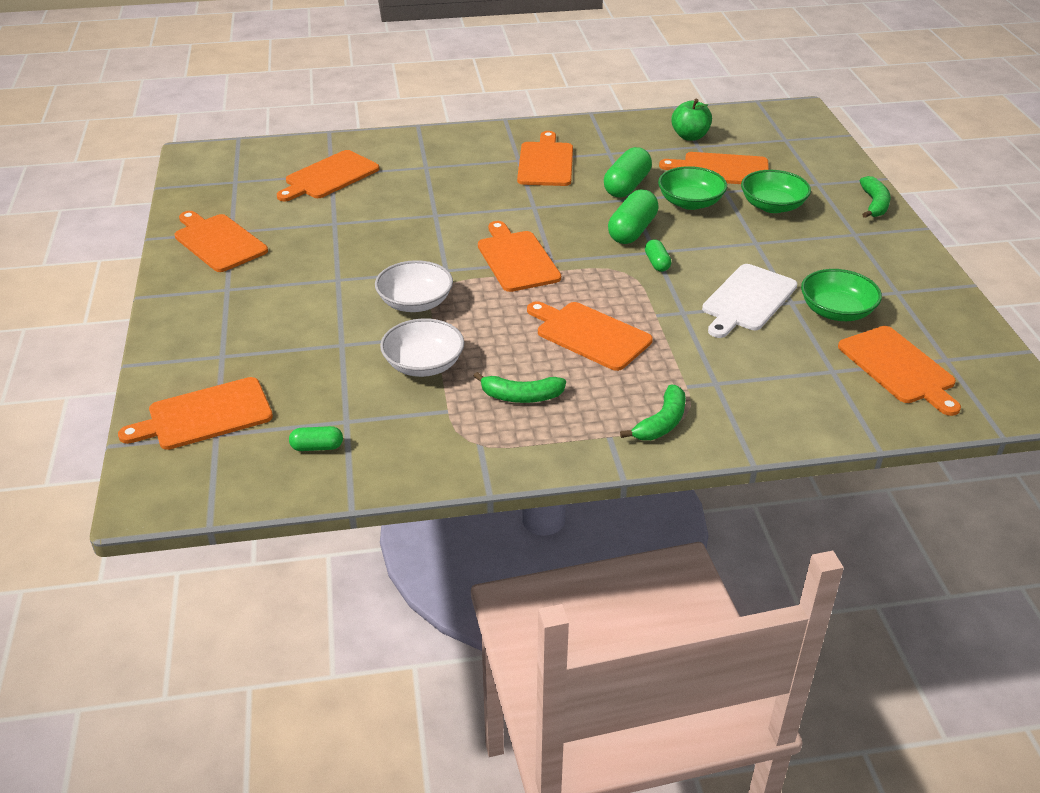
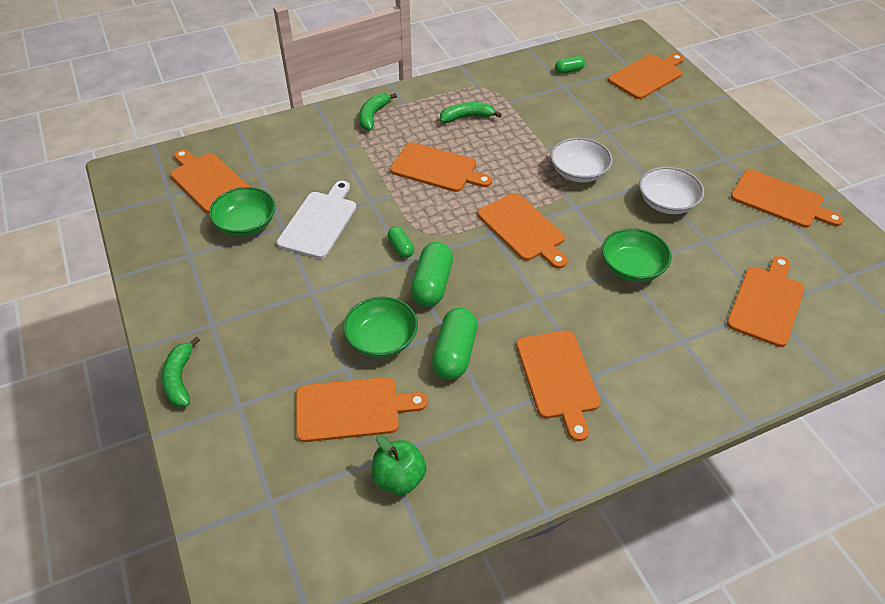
camera: 165 degrees right, 10 degrees up
(423, 364) = (541, 127): white bowl -> white bowl (667, 203)
(772, 206) = (293, 352): green bowl -> green bowl (632, 267)

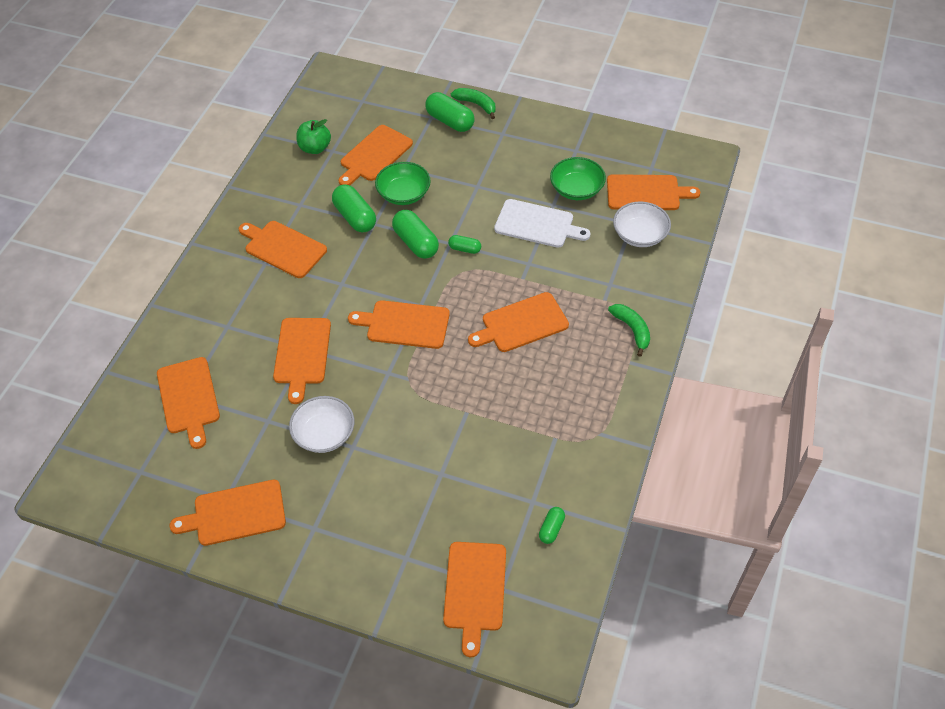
camera: 135 degrees right, 5 degrees up
(231, 382) = (450, 121): none -> green capsule
(319, 222) = (537, 224): white cutting board -> white cutting board turned 45 degrees counterclockwise
(466, 117) = (564, 390): green banana -> none
(578, 172) = (418, 408): white bowl -> white bowl (640, 235)
(632, 267) = (302, 354): green bowl -> orange cutting board

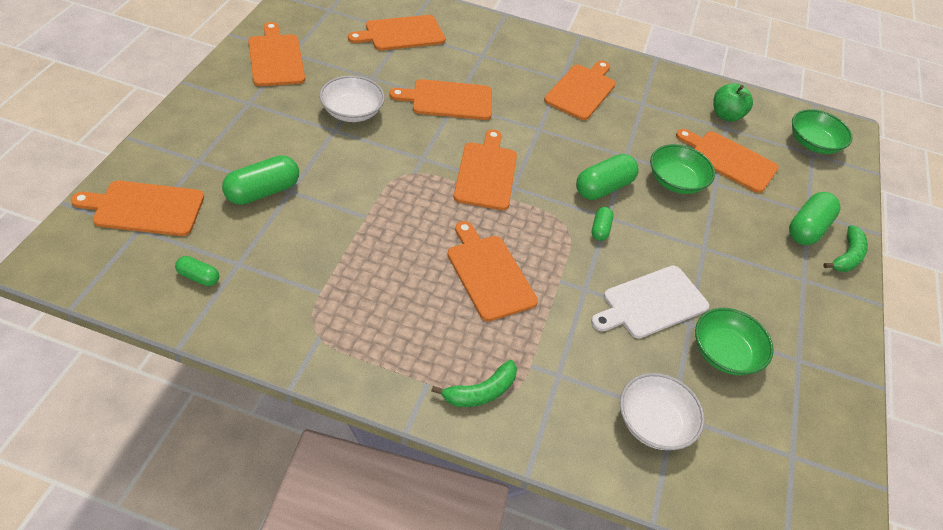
camera: 80 degrees right, 5 degrees down
(349, 98) = (813, 143): none -> green bowl
(355, 217) = (633, 142): green capsule -> green capsule (263, 192)
(537, 224) = (652, 303): white cutting board -> white cutting board turned 45 degrees clockwise
(646, 193) = (739, 442): orange cutting board -> none

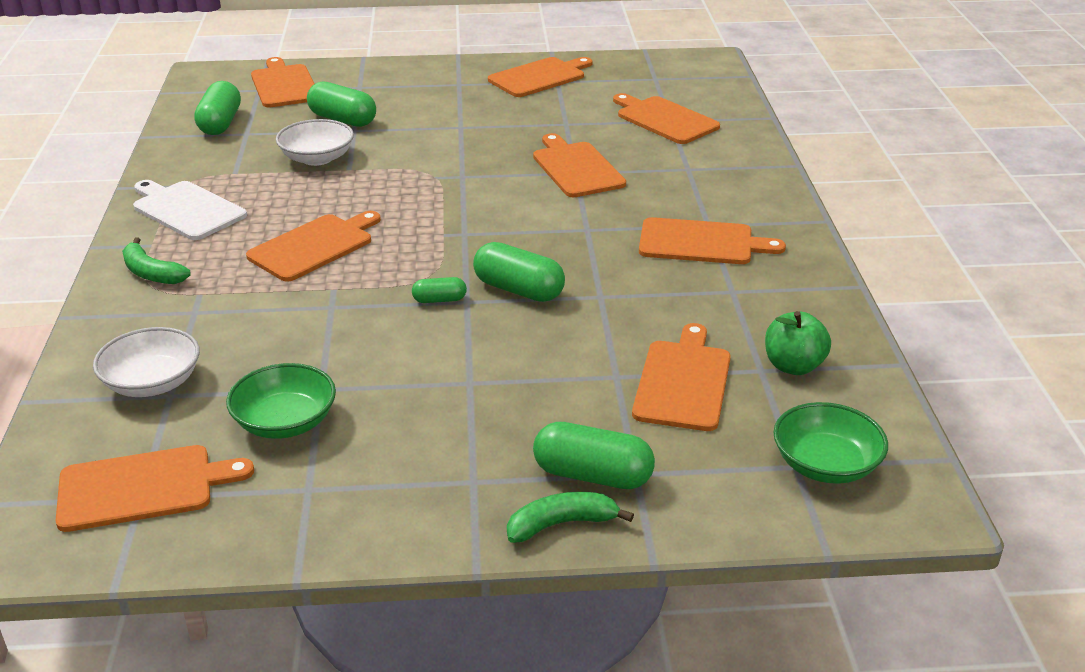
camera: 75 degrees right, 15 degrees down
(198, 277) = (220, 123): green capsule -> green capsule, size x1.85
(352, 112) = (497, 128): white bowl -> white bowl (317, 158)
(486, 173) = (472, 213): orange cutting board -> orange cutting board (142, 487)
(652, 303) = (338, 355): white cutting board -> white cutting board (186, 210)
(676, 181) = (585, 342): green bowl -> none
(847, 256) = (561, 524): green banana -> green banana turned 150 degrees clockwise

